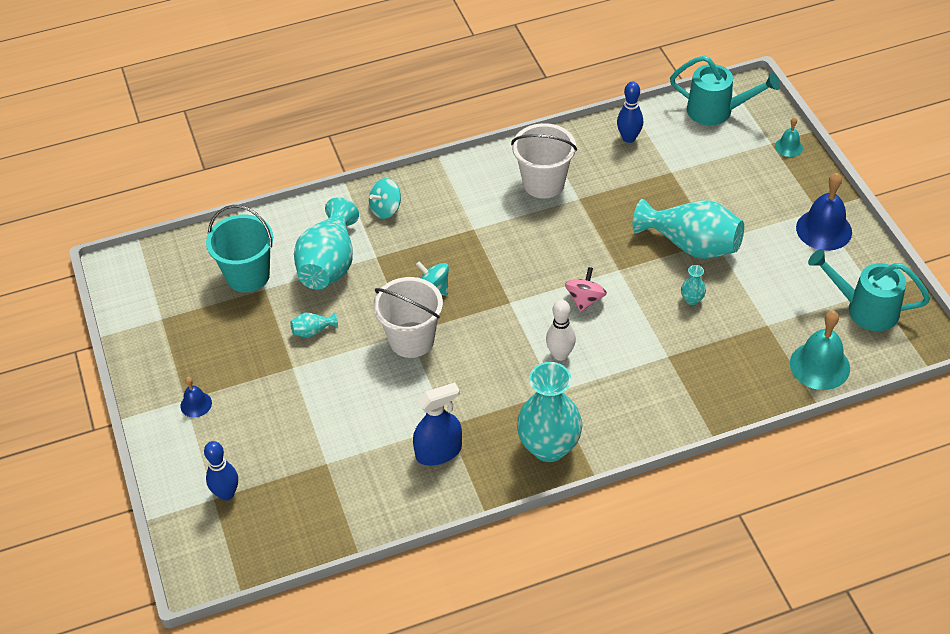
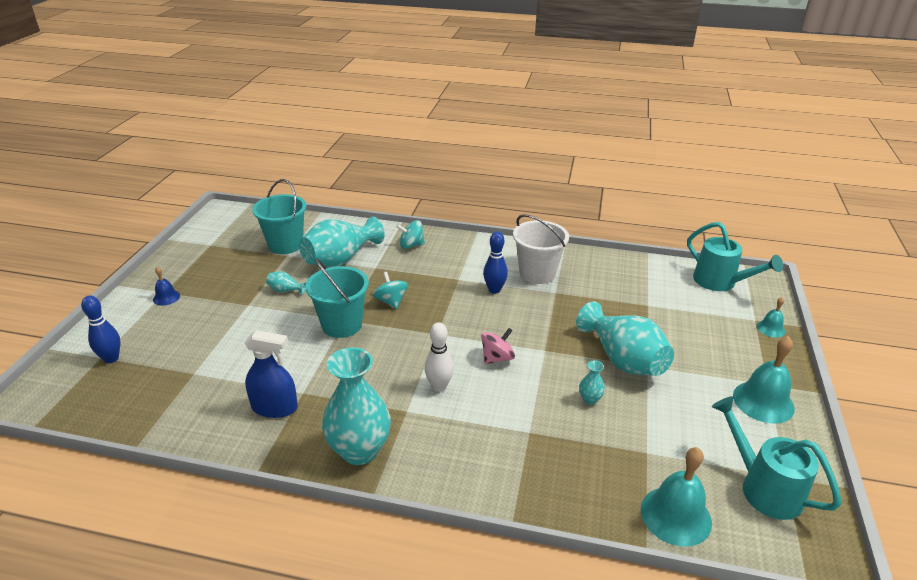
camera: 30 degrees right, 15 degrees down
(411, 340) = (342, 325): white bucket -> turquoise bucket
(629, 138) = (630, 272): blue bowling pin -> blue bowling pin (494, 290)
(824, 229) = (763, 401): blue bell -> turquoise bell

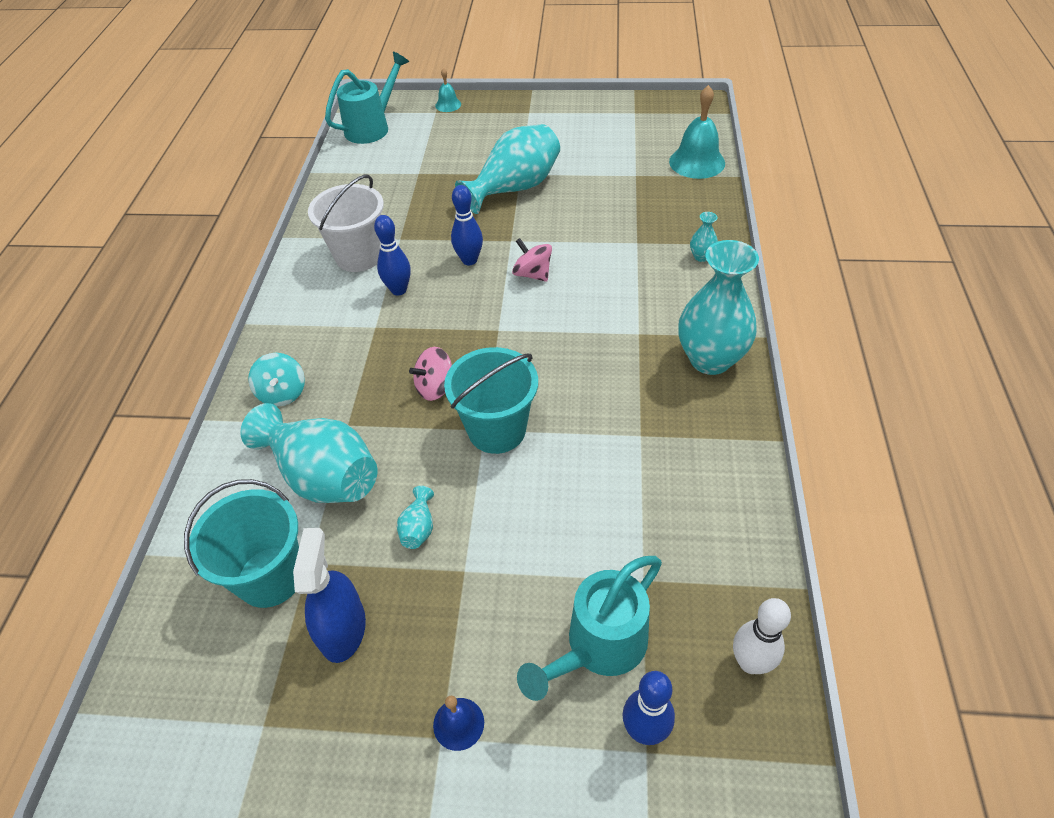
camera: 95 degrees left, 15 degrees up
(274, 407) = (676, 456): blue spray bottle -> blue spray bottle (343, 629)
(391, 301) = (435, 387): turquoise spinning top -> pink spinning top
(439, 386) = (592, 313): white bowling pin -> white bowling pin (750, 662)
(522, 325) = (469, 260): none -> blue bowling pin
(590, 399) = (579, 207): turquoise vase -> turquoise vase (701, 256)
(763, 401) = (552, 116): turquoise bell -> none
(763, 487) = (650, 122): turquoise watering can -> turquoise watering can (599, 646)

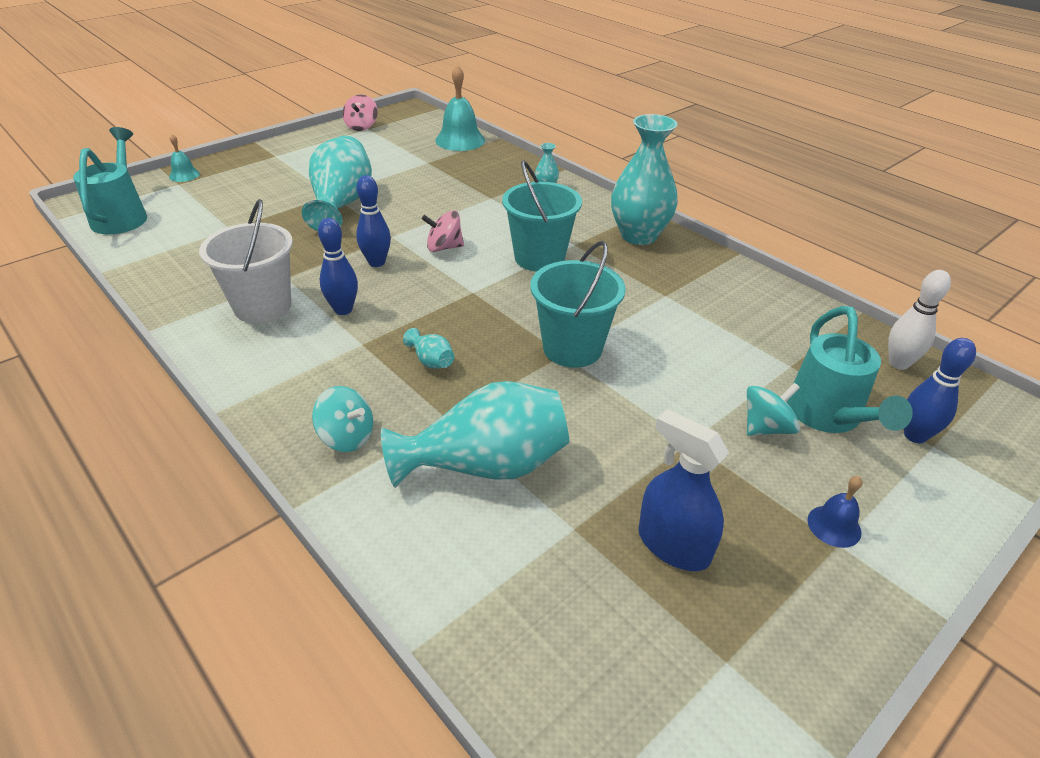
camera: 50 degrees left, 10 degrees down
(270, 577) = (559, 564): turquoise bucket -> turquoise bucket (539, 258)
(418, 528) = (617, 441): turquoise vase -> turquoise vase (431, 361)
(435, 387) = (482, 352): pink spinning top -> pink spinning top (361, 126)
(534, 611) = (766, 427): none -> turquoise spinning top

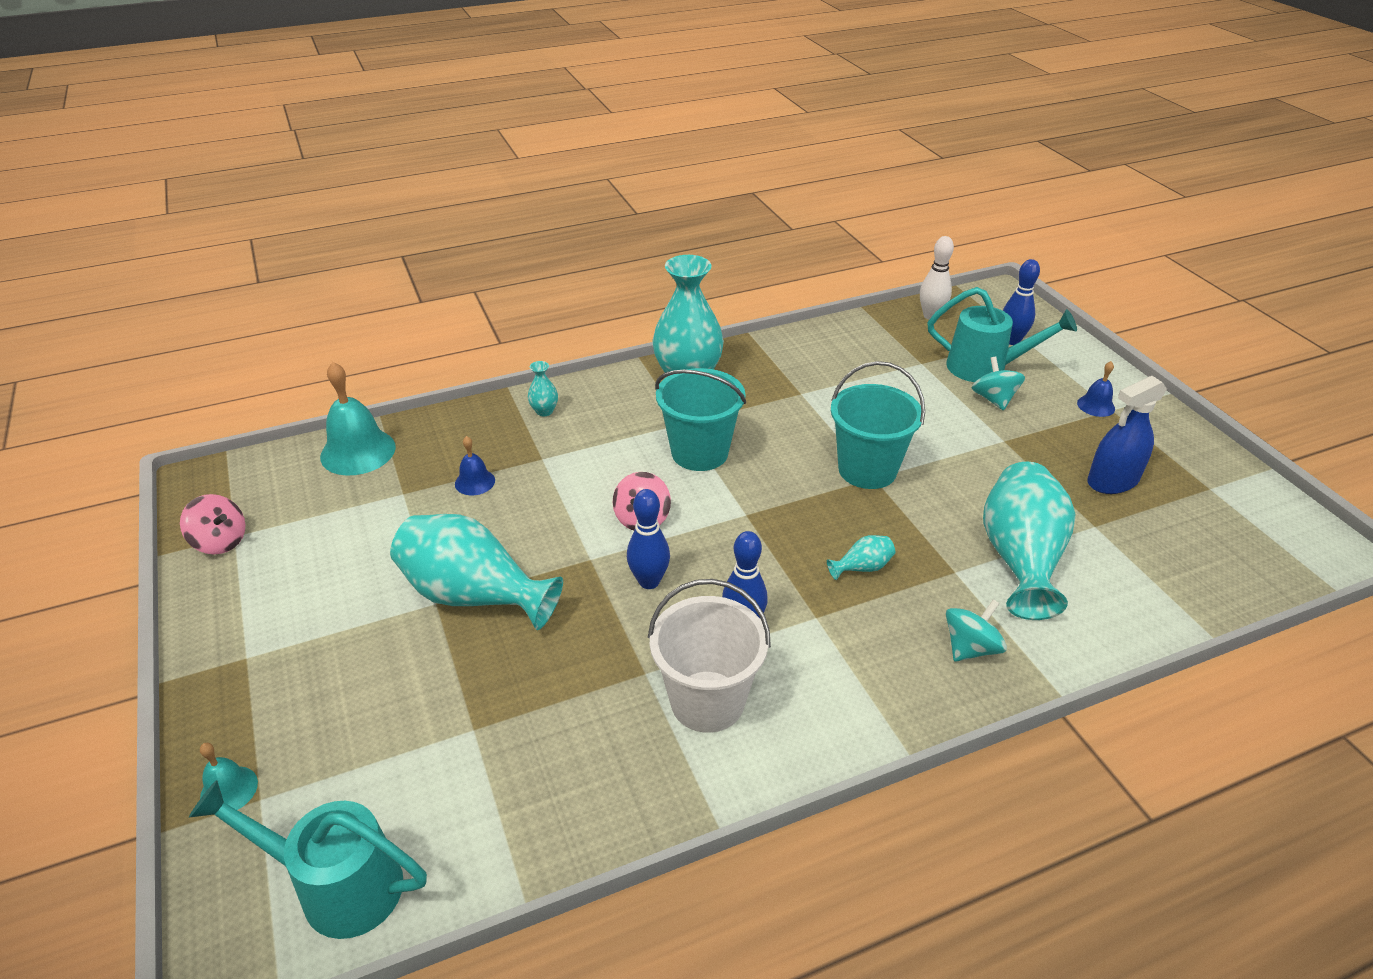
camera: 70 degrees left, 0 degrees up
(451, 181) = (475, 482): none -> blue bell

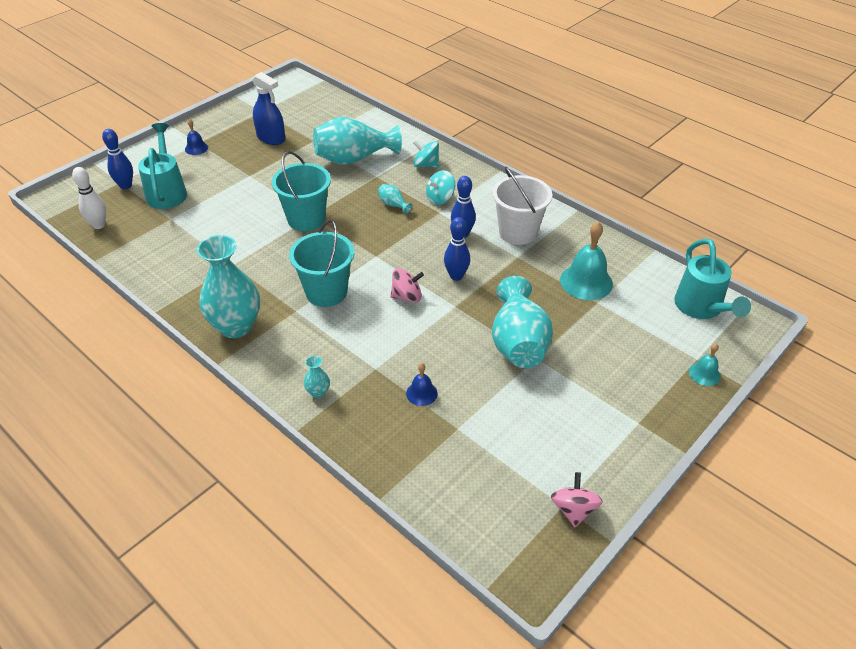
camera: 115 degrees left, 5 degrees up
(358, 451) = (430, 486): turquoise bell -> turquoise bell (586, 281)
(994, 399) = (205, 184): turquoise spinning top -> turquoise spinning top (440, 198)

